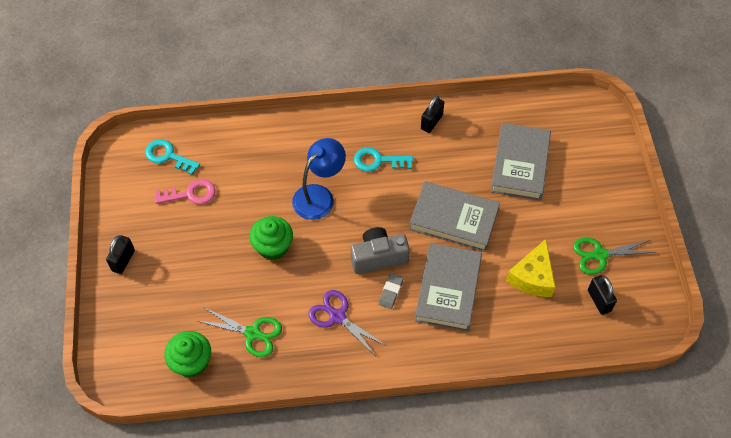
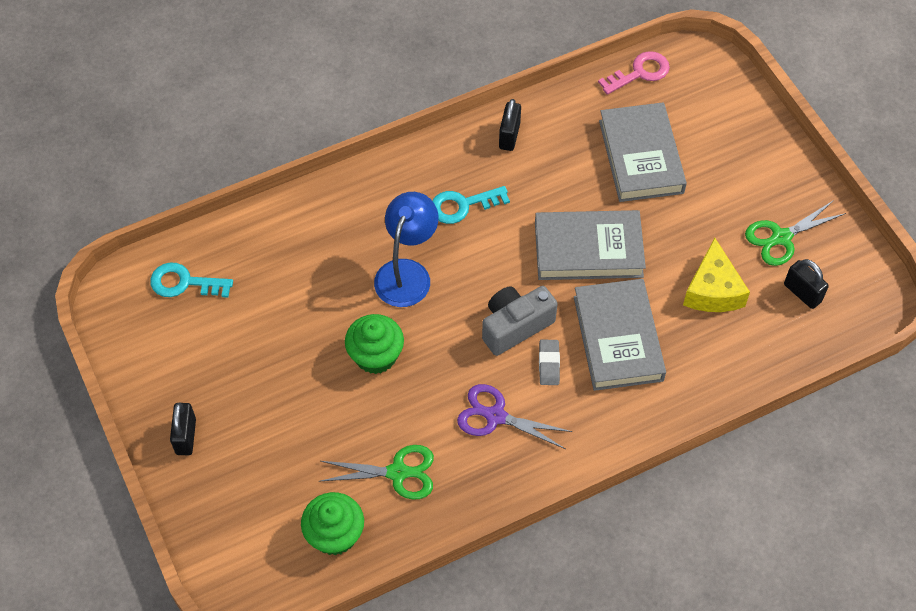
camera: 20 degrees left, 0 degrees up
(190, 194) = (237, 322): pink key -> pink key (639, 73)

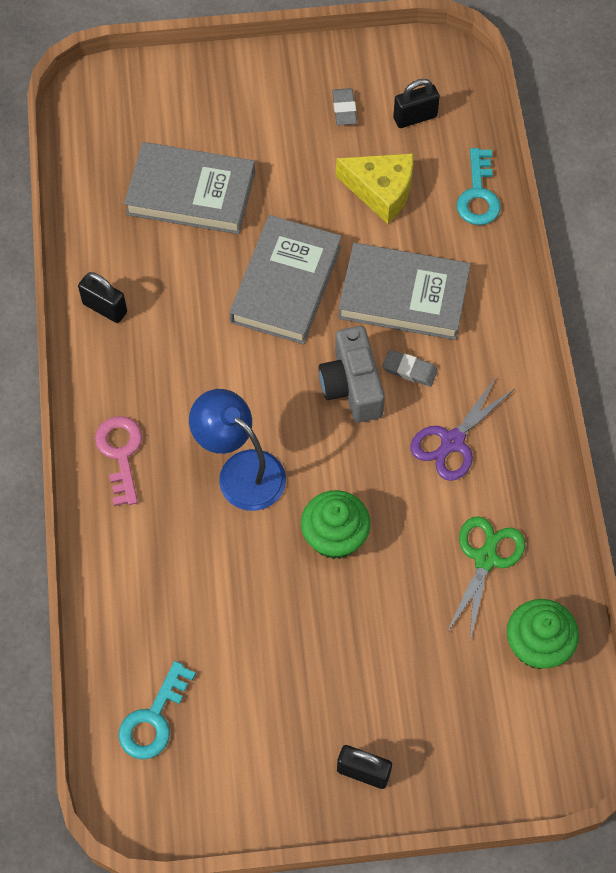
camera: 70 degrees left, 5 degrees up
(462, 205) = (176, 386): turquoise key -> turquoise key (478, 194)
(639, 73) = (81, 153): pink key -> pink key (121, 453)
(781, 237) = (344, 109): green scissors -> grey eraser

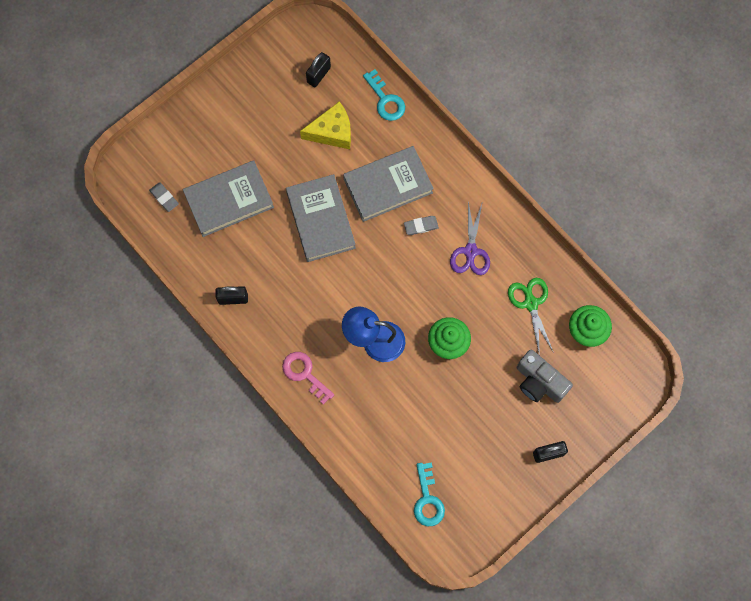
camera: 35 degrees left, 10 degrees up
(344, 109) = (276, 94): grey eraser -> grey eraser (164, 198)
(352, 386) = (397, 255): grey camera -> grey camera (539, 382)

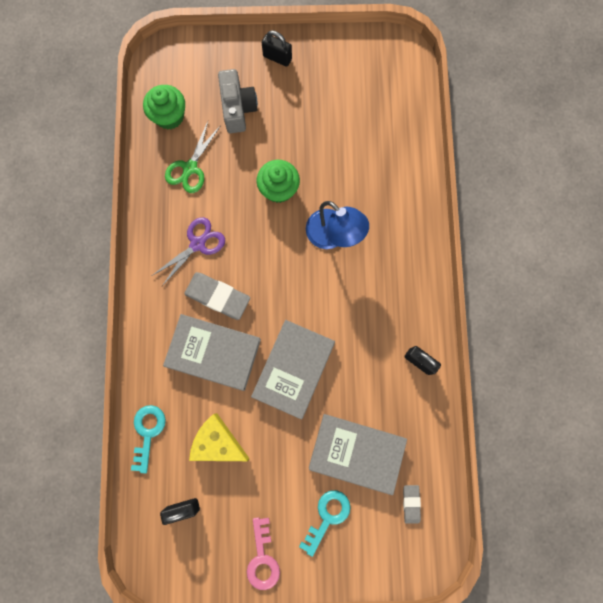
camera: 140 degrees left, 5 degrees up
(304, 374) = (408, 254): pink key -> pink key (262, 558)
(421, 226) = (218, 296): grey eraser -> grey eraser, size x1.82
(427, 500) = (391, 94): turquoise key -> turquoise key (327, 516)

